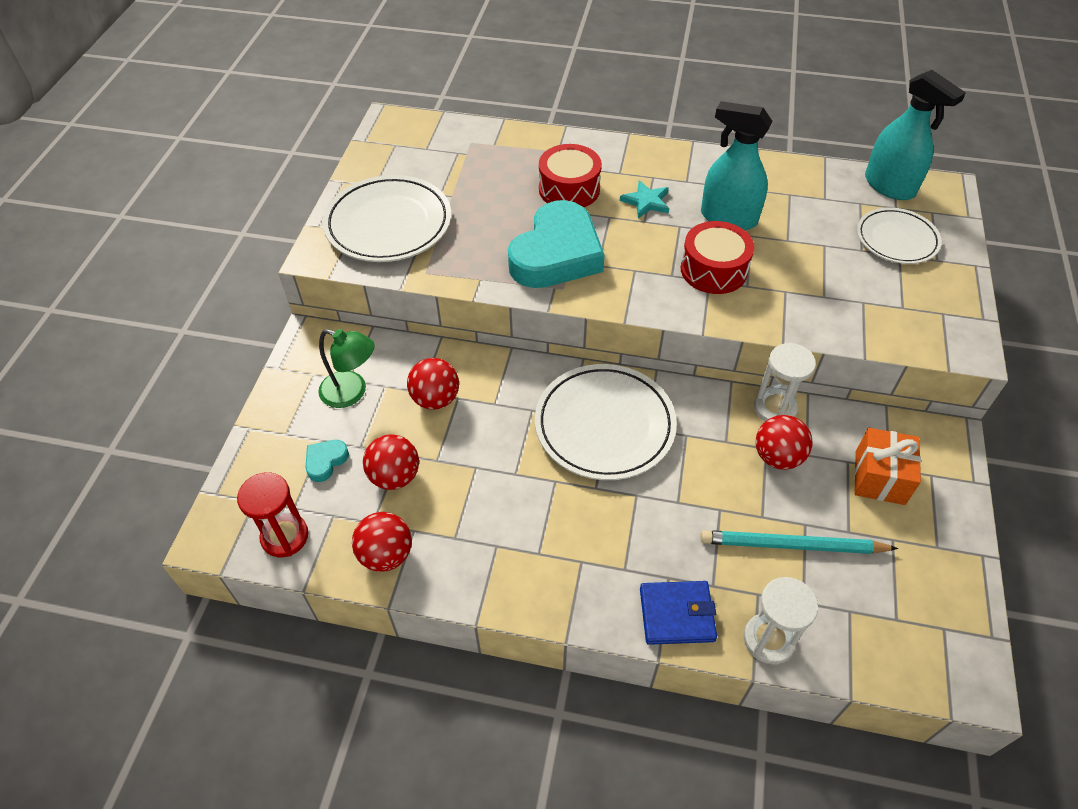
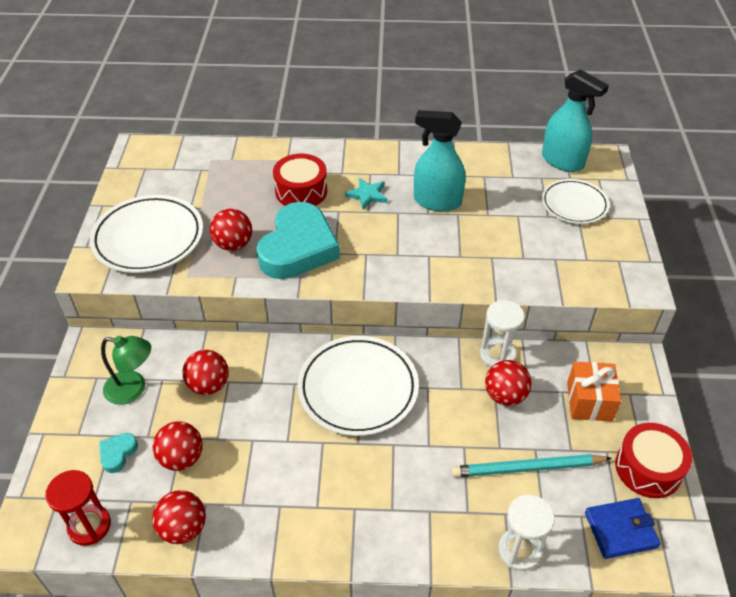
camera: 10 degrees left, 5 degrees down
(483, 242) = (233, 244): none -> red ball
(677, 614) = (441, 541): blue wallet -> blue wallet (620, 530)
(713, 270) = (431, 246): red drum -> red drum (648, 468)

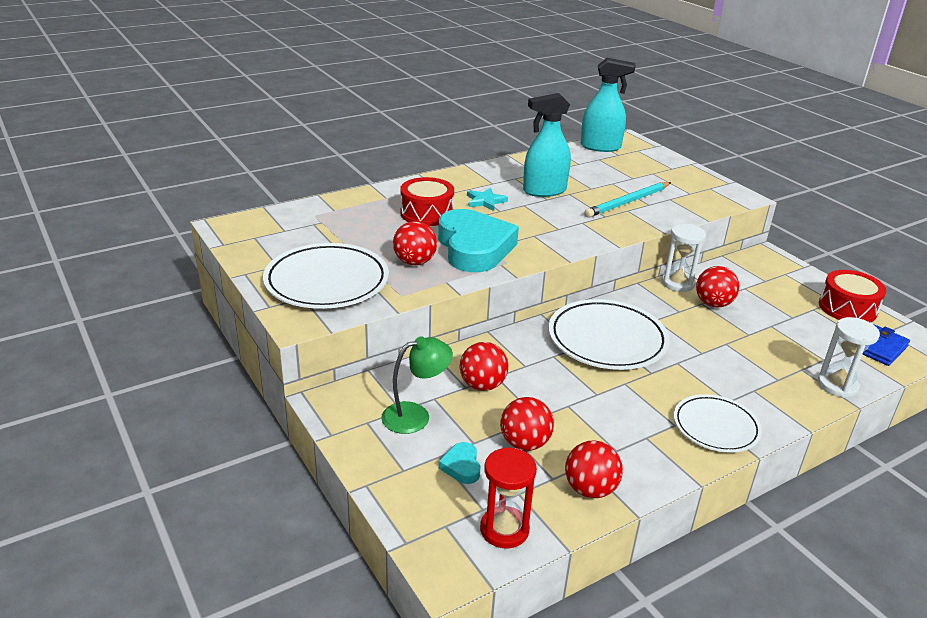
camera: 35 degrees left, 15 degrees down
(527, 468) = (781, 338): turquoise pencil -> turquoise pencil (627, 202)
(574, 204) = (641, 167): white plate -> white plate (715, 427)
(589, 401) = (768, 287): orange gift -> none

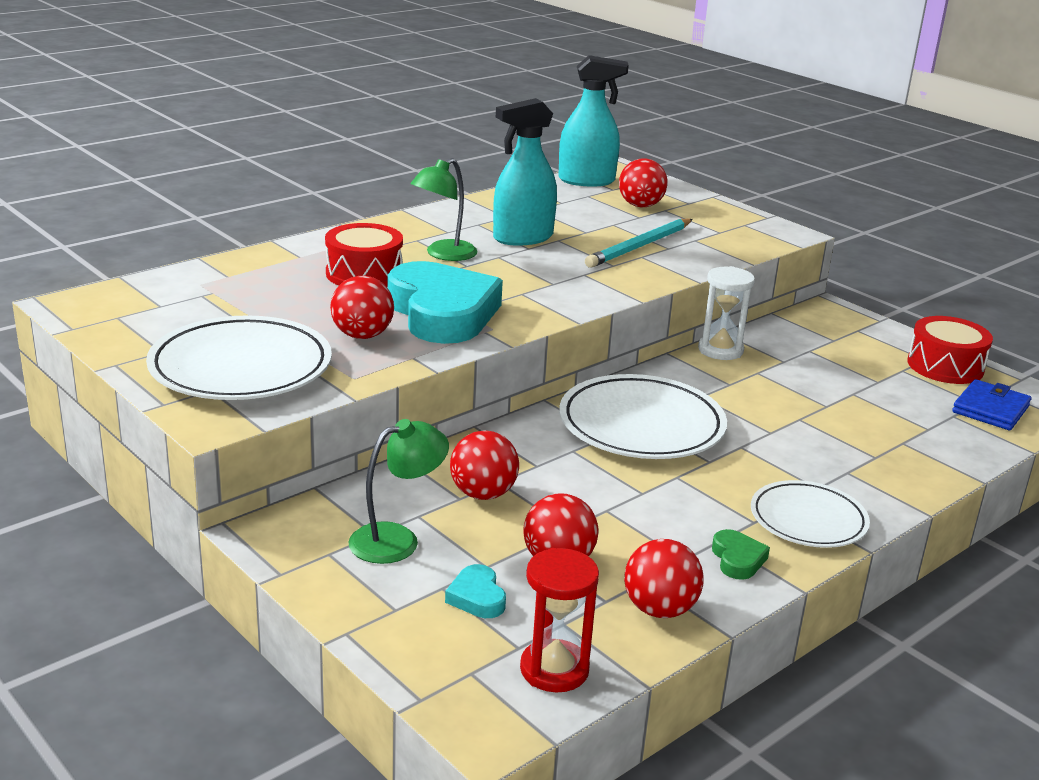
camera: 10 degrees left, 5 degrees down
(485, 201) = (443, 254): turquoise star -> green lamp
(656, 454) = (737, 559): none -> green heart
(713, 304) = (772, 372): red ball -> red ball (640, 206)
(837, 385) = (951, 458): white hourglass -> none

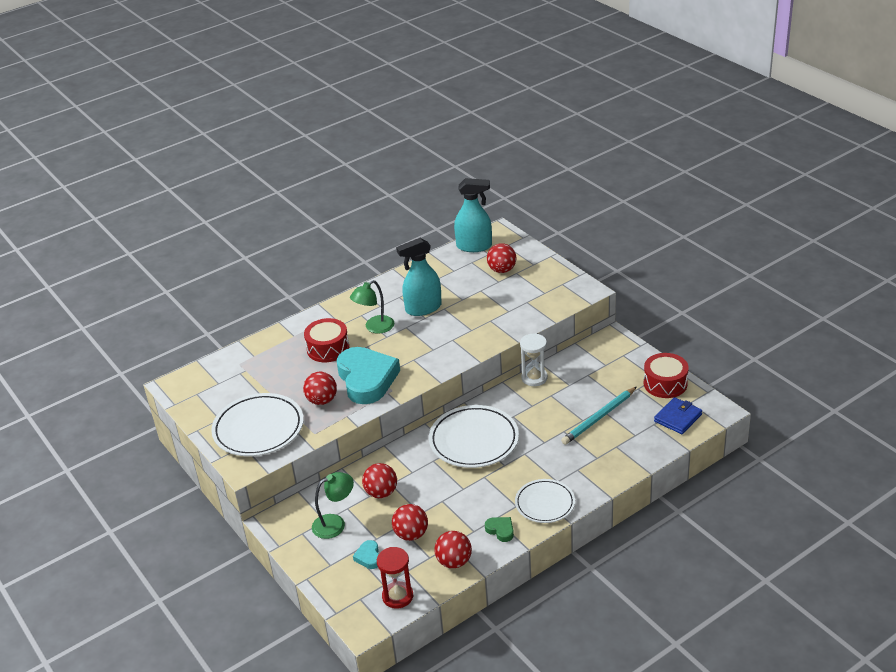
camera: 10 degrees right, 10 degrees up
(639, 246) = (491, 311): turquoise pencil -> turquoise pencil (599, 418)
(737, 559) = (500, 530): green heart -> green heart turned 45 degrees counterclockwise

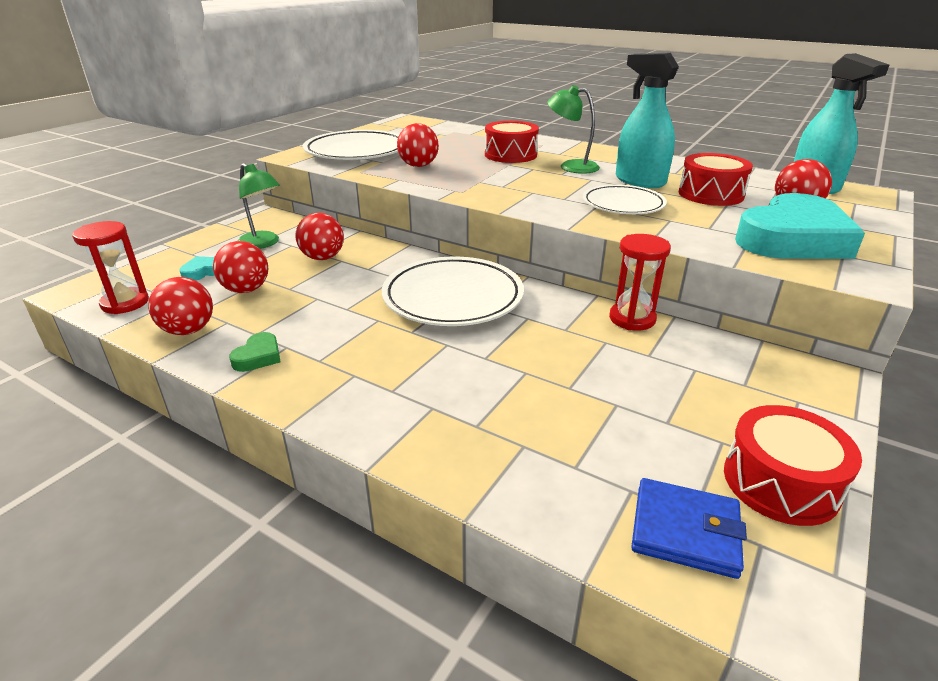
camera: 65 degrees right, 5 degrees down
(367, 379) = (472, 177): turquoise heart -> turquoise heart (792, 239)
(463, 290) = (710, 194): none -> red drum
(534, 378) = (632, 319): white hourglass -> red hourglass
(545, 503) = (330, 388): white plate -> white plate (623, 204)
(599, 418) = (590, 406): turquoise pencil -> none

